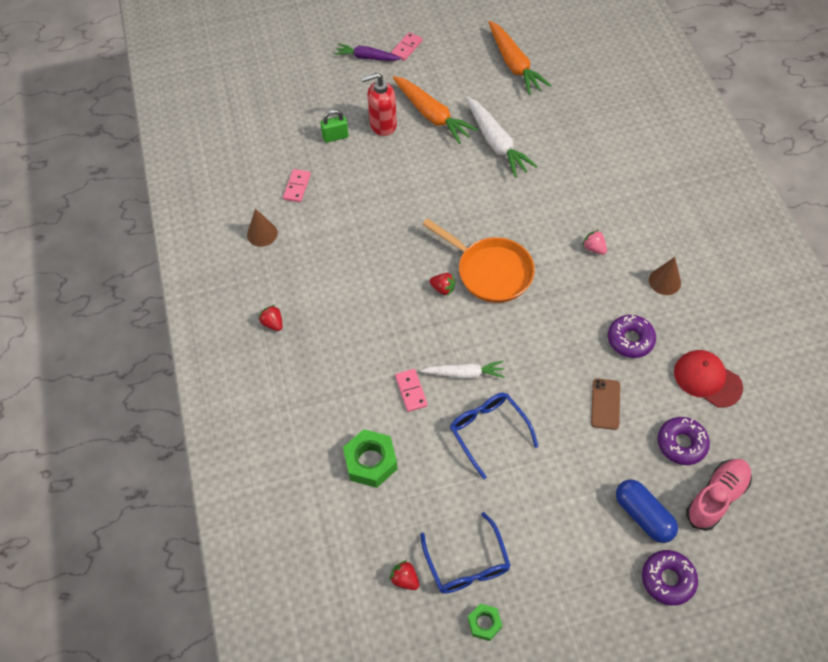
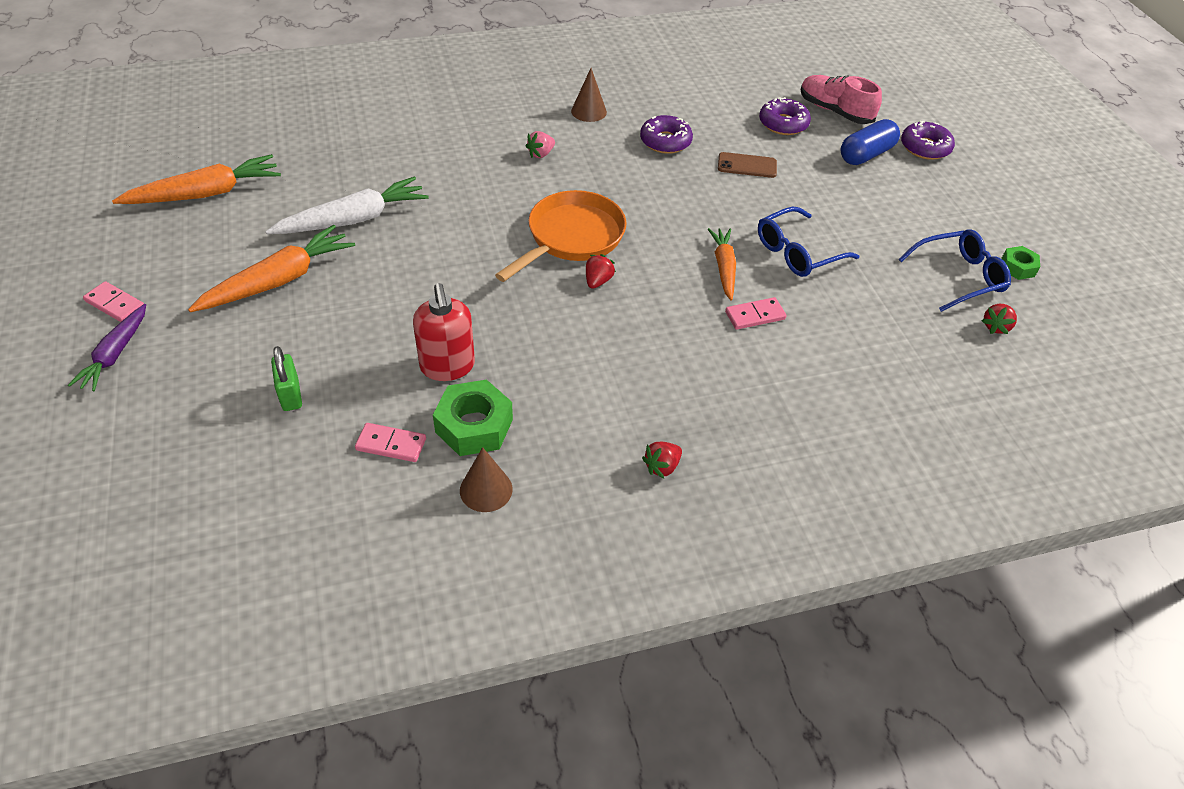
camera: 95 degrees left, 10 degrees down
(370, 462) = (861, 355): green nut -> green nut (474, 426)
(382, 125) = (281, 336): red soap dispenser -> red soap dispenser (447, 366)
(464, 373) = (723, 267): white carrot -> orange carrot
(707, 379) = (708, 100): red cap -> none

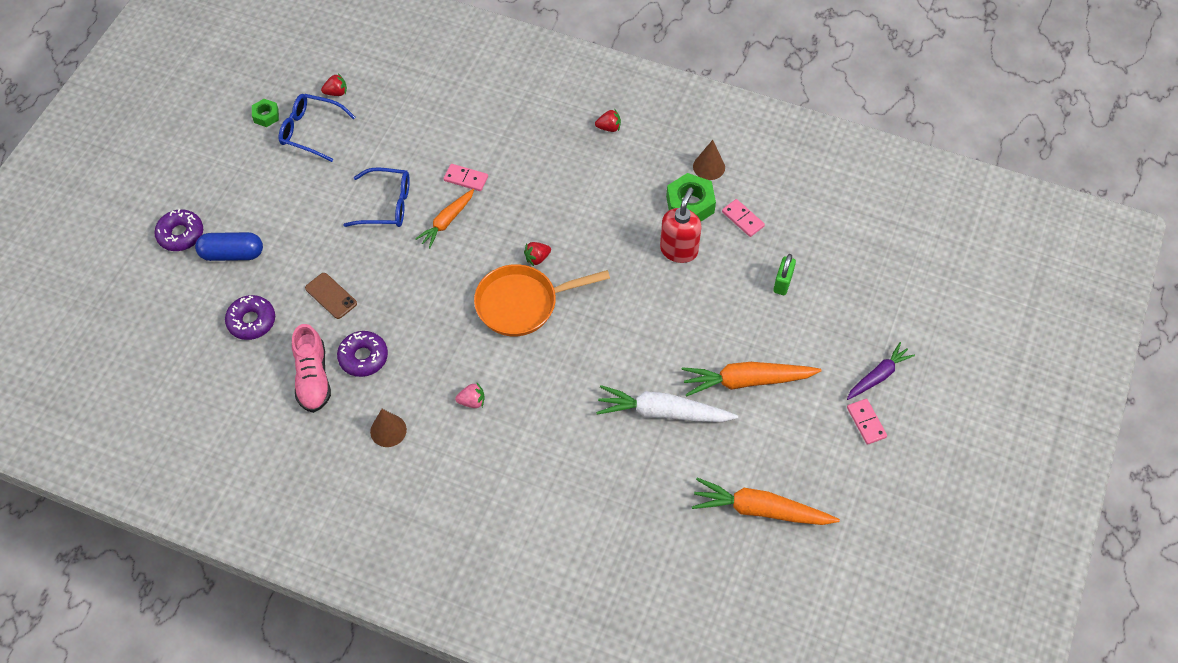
camera: 140 degrees left, 10 degrees up
(834, 111) = (194, 310): pink shoe -> pink shoe (313, 378)

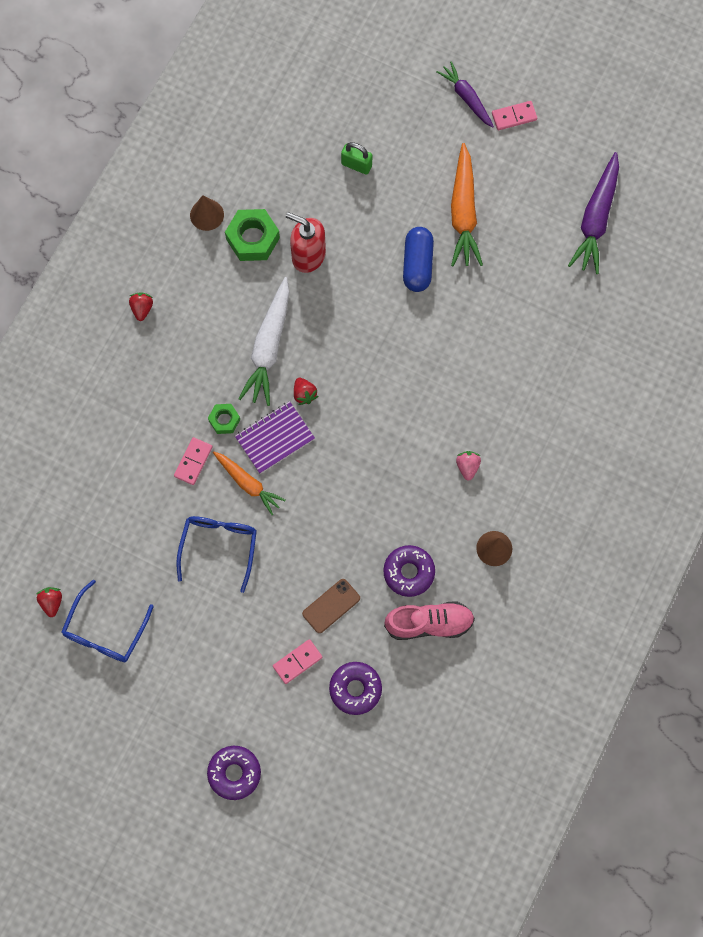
camera: 85 degrees left, 15 degrees up
(232, 254) = (266, 714): blue capsule -> blue capsule (417, 264)
(266, 116) = (76, 683): green nut -> green nut (224, 420)
(492, 238) = (274, 438): none -> purple notebook
(522, 304) = (358, 412): orange pan -> none
(663, 412) = (491, 291): white carrot -> white carrot (269, 347)
(743, 219) = (276, 191): pink domino -> pink domino (297, 661)
(760, 510) = (596, 219): orange carrot -> purple carrot

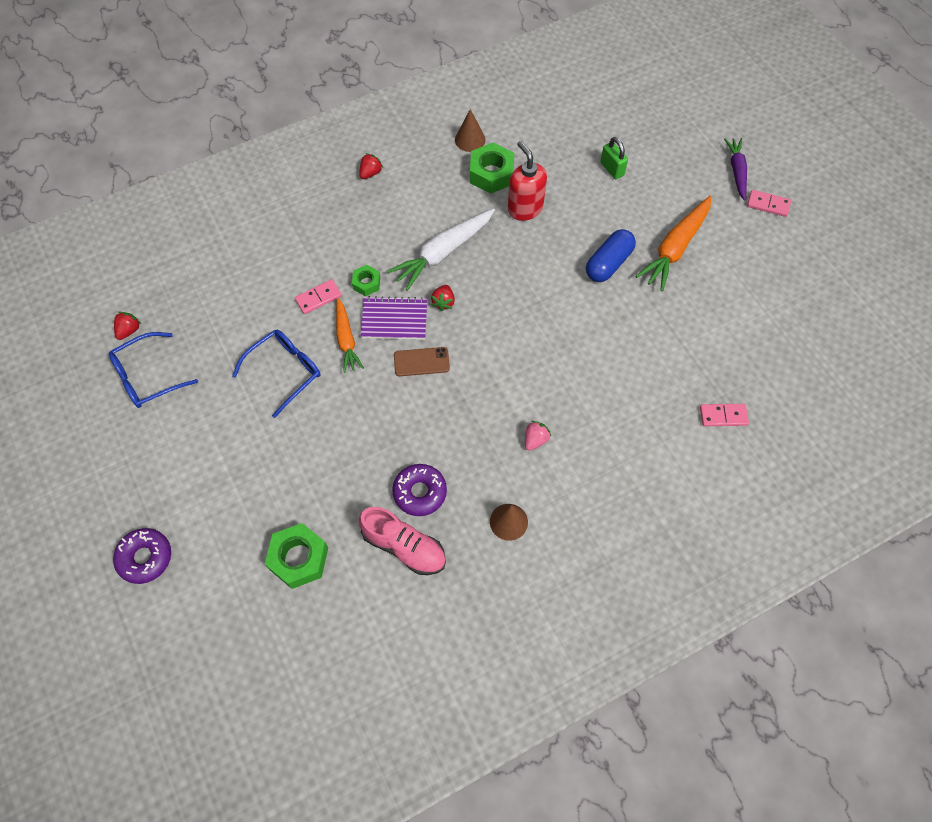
camera: 35 degrees right, 10 degrees down
(297, 661) = (270, 502): pink domino -> pink domino (723, 416)
(331, 606) = (334, 476): brown phone -> brown phone (421, 362)
(355, 689) = (299, 558): purple donut -> green nut
(596, 219) = (789, 316): purple carrot -> none

